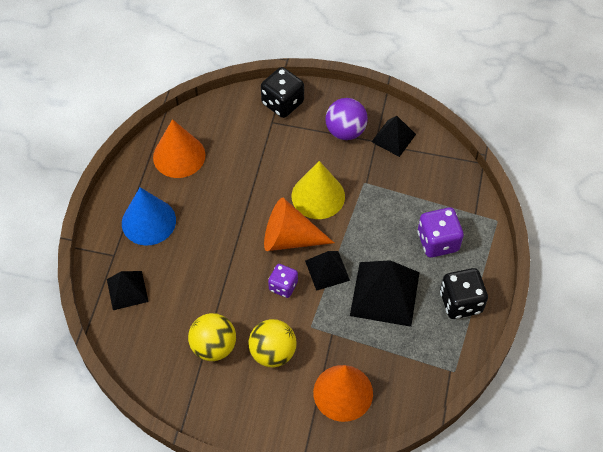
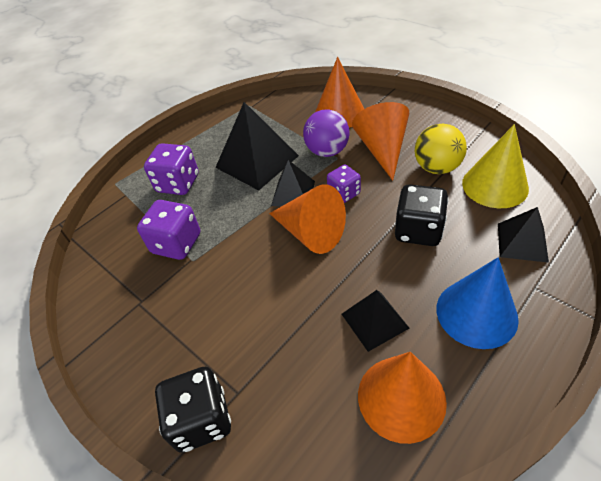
camera: 145 degrees left, 10 degrees down
(273, 352) = (382, 150): yellow ball -> orange cone
(318, 196) = (251, 265): yellow cone -> yellow cone (495, 185)
(345, 131) = (159, 332): purple ball -> purple ball (327, 151)
(388, 190) = (176, 244): none -> purple dice
(393, 138) = (117, 298): black pyramid -> black pyramid (374, 321)
(460, 302) = (204, 139): black dice -> black dice (418, 230)

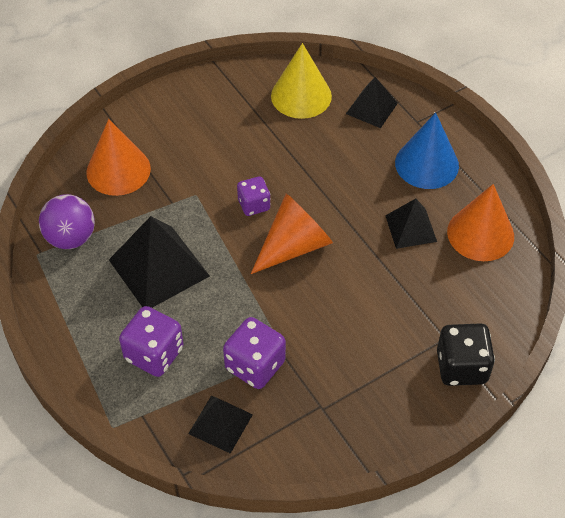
camera: 80 degrees left, 5 degrees up
(293, 193) = (230, 246): black pyramid -> black pyramid (220, 424)
(327, 151) = (180, 200): purple ball -> purple ball (71, 238)
(382, 150) = (205, 154): orange cone -> none
(418, 230) = (329, 167): black dice -> none
(436, 168) = (256, 124): yellow ball -> none

